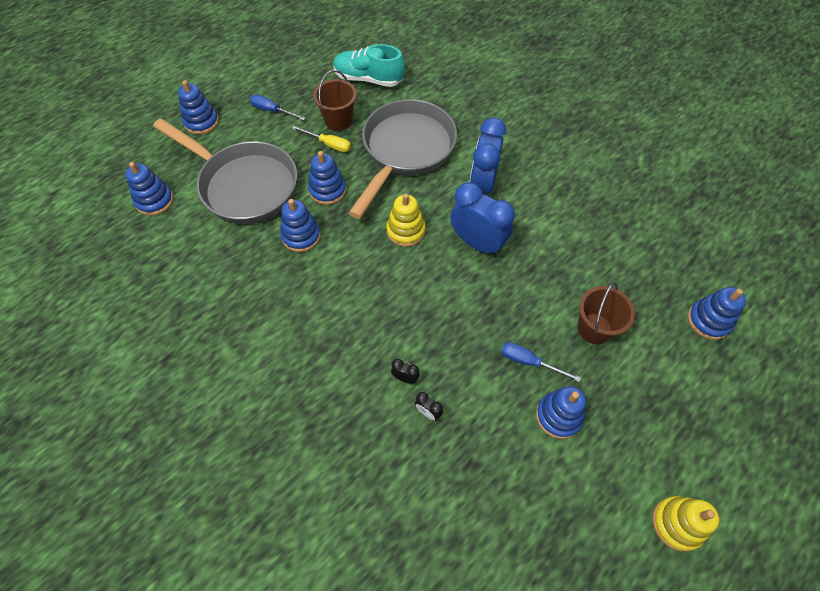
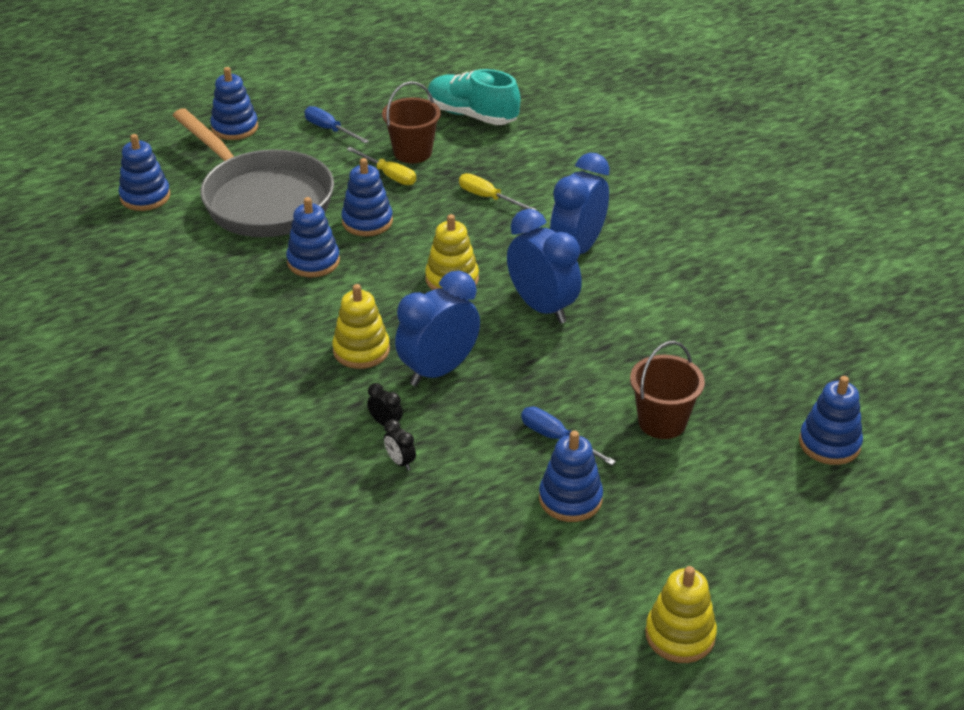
camera: 15 degrees right, 20 degrees down
(364, 312) = (361, 350): none -> yellow stacking toy
(405, 151) = (488, 198): grey pan -> yellow screwdriver
(425, 318) = (438, 370): none -> blue clock

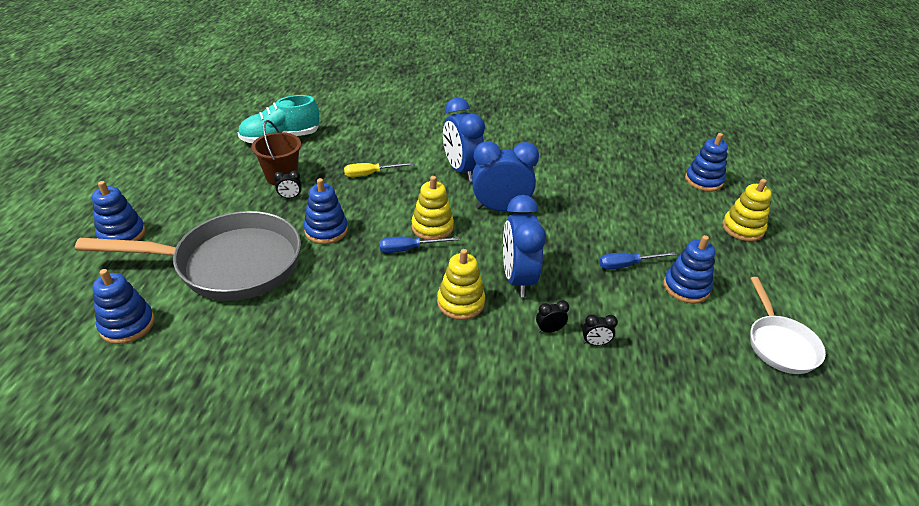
camera: 55 degrees left, 0 degrees up
(313, 261) = (336, 276): blue stacking toy -> none
(330, 130) = (201, 195): blue screwdriver -> blue screwdriver (409, 249)
(388, 175) = (290, 197): yellow screwdriver -> black clock
(552, 606) = (779, 344): none -> white pan
(662, 422) = (644, 221): brown bucket -> none
(680, 635) = (828, 306): yellow stacking toy -> yellow stacking toy (742, 228)

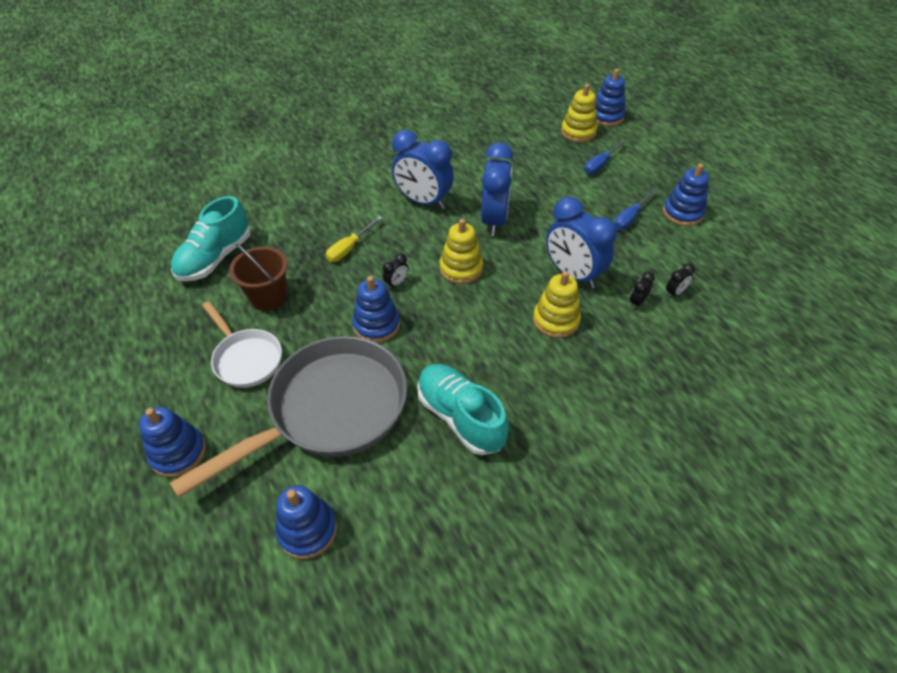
camera: 35 degrees left, 10 degrees up
(290, 197) = (303, 313): black clock -> black clock (396, 283)
(304, 322) = (460, 417): none -> turquoise shoe
(409, 249) = (465, 299): blue screwdriver -> blue screwdriver (600, 164)
(500, 209) = (494, 221): blue clock -> blue clock turned 135 degrees clockwise
(742, 228) = (668, 144): yellow stacking toy -> yellow stacking toy (578, 132)
(779, 344) = (772, 222): white pan -> white pan (246, 358)

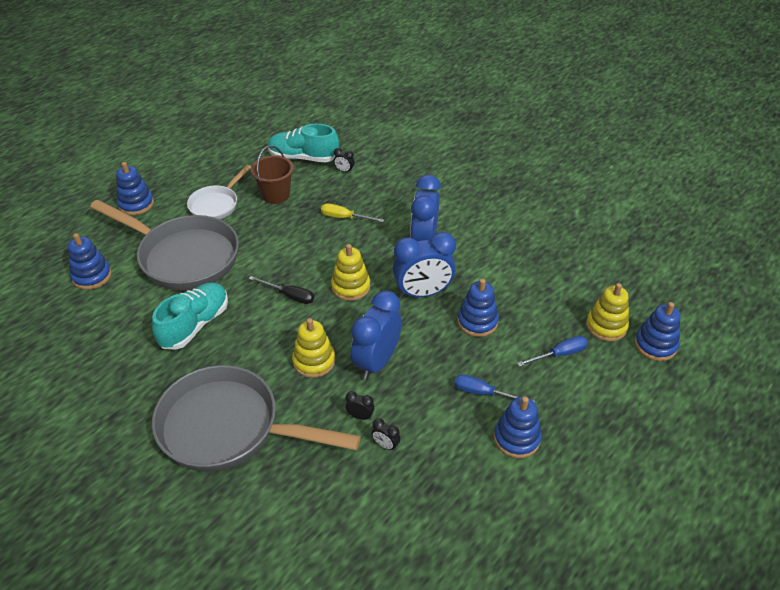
camera: 70 degrees right, 5 degrees down
(376, 325) = (269, 256): blue stacking toy -> blue stacking toy (477, 321)
(396, 283) = (317, 254): black clock -> black clock (344, 171)
(451, 320) = (289, 296): none -> black screwdriver
(600, 164) = (559, 354): blue screwdriver -> blue screwdriver turned 135 degrees clockwise
(628, 410) = (228, 428): none -> grey pan

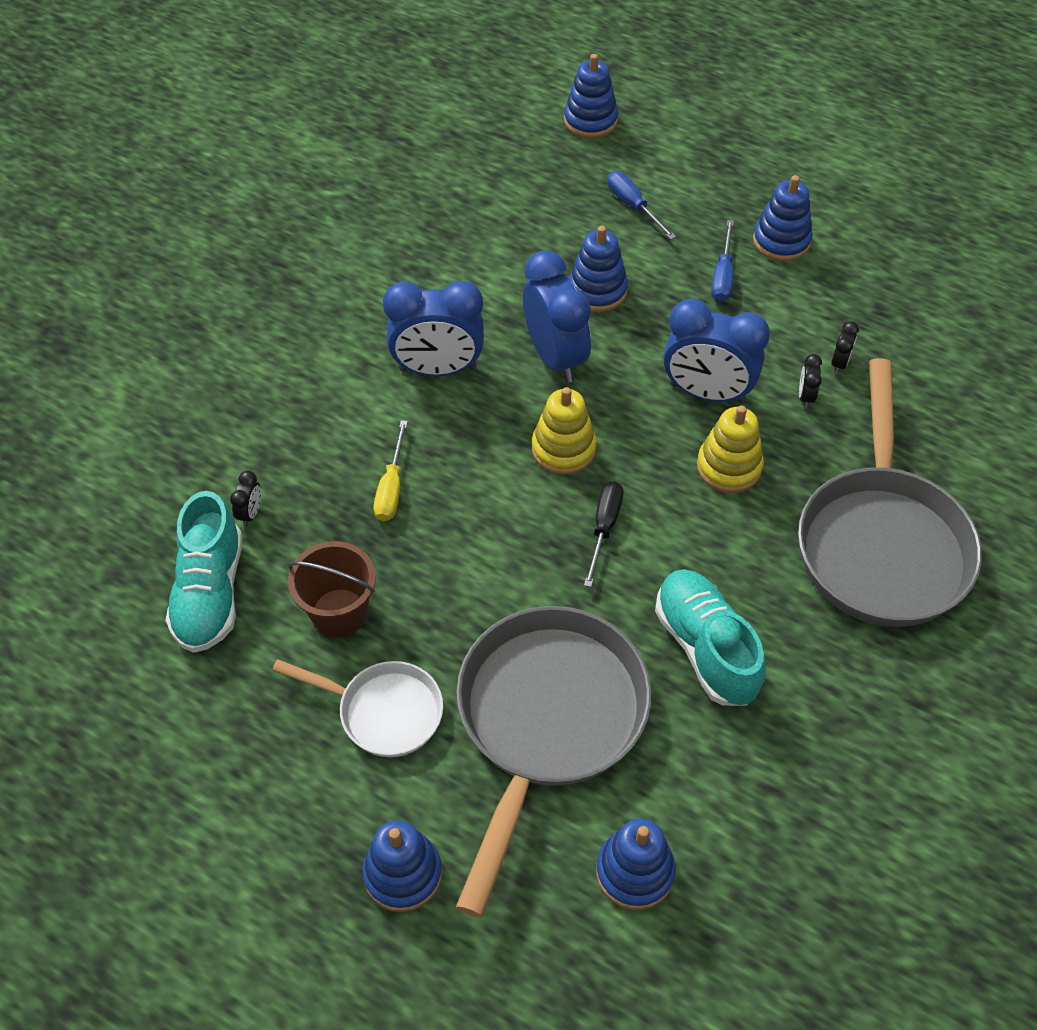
camera: 100 degrees left, 10 degrees up
(195, 325) = (706, 648): turquoise shoe -> turquoise shoe turned 45 degrees clockwise
(606, 326) = (569, 163): yellow stacking toy -> none

